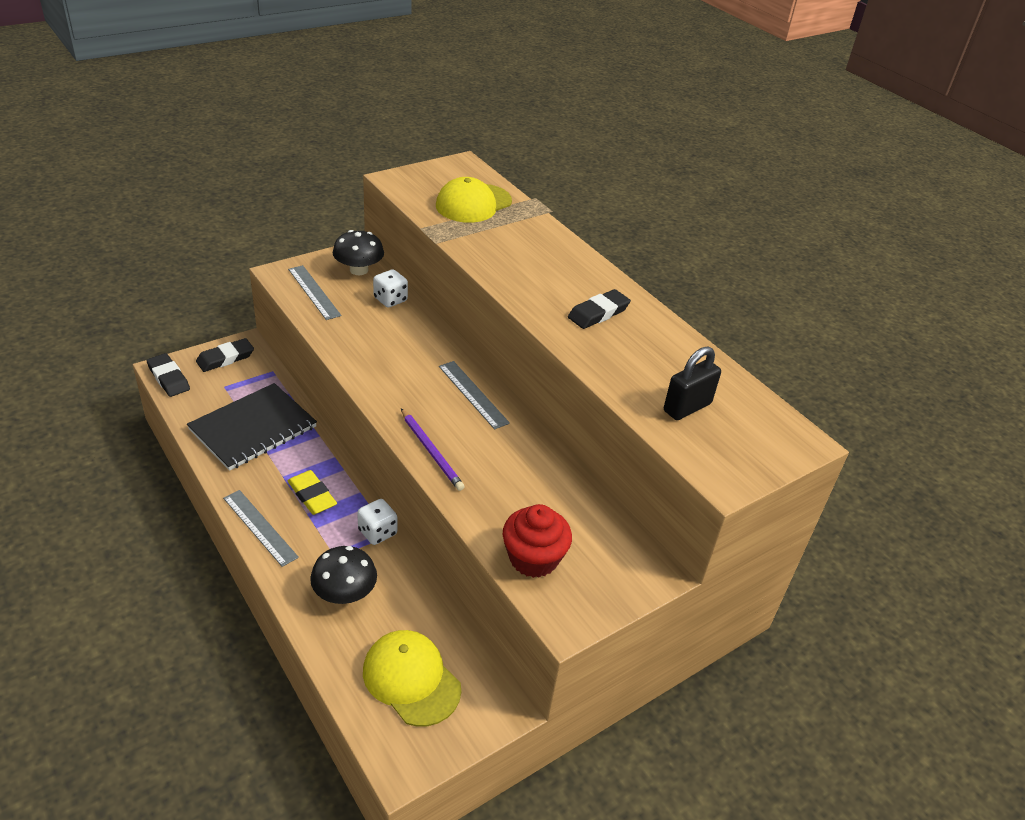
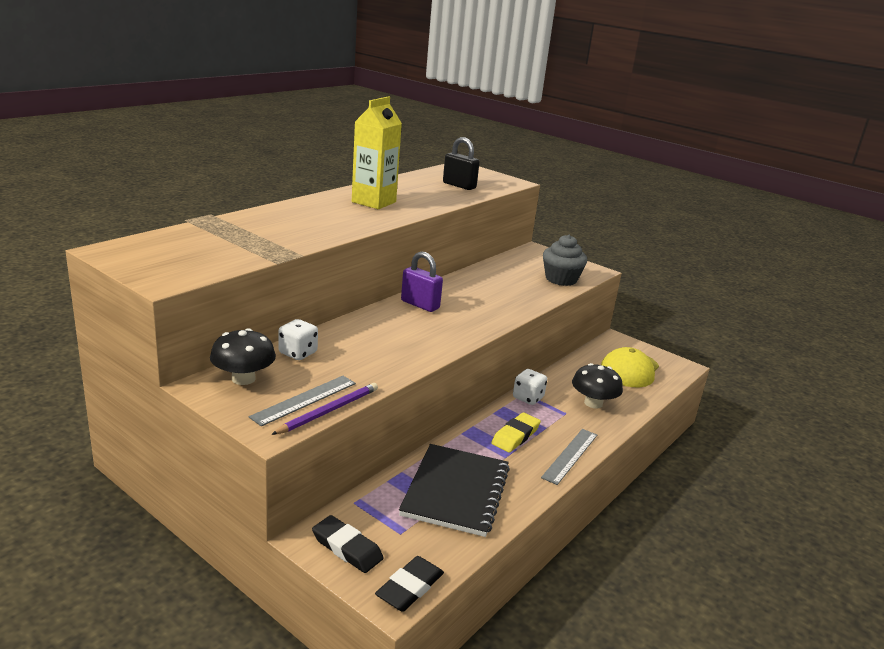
camera: 105 degrees left, 15 degrees down
(253, 428) = (455, 491): black notebook -> black notebook turned 75 degrees clockwise
(431, 451) = (499, 315): purple pencil -> purple pencil (329, 411)
(473, 203) = (211, 243): yellow cap -> none
(473, 394) = (420, 304): grey ruler -> purple padlock
(533, 558) = (561, 279): red cupcake -> grey cupcake
(598, 313) = (374, 202): black eraser -> yellow carton

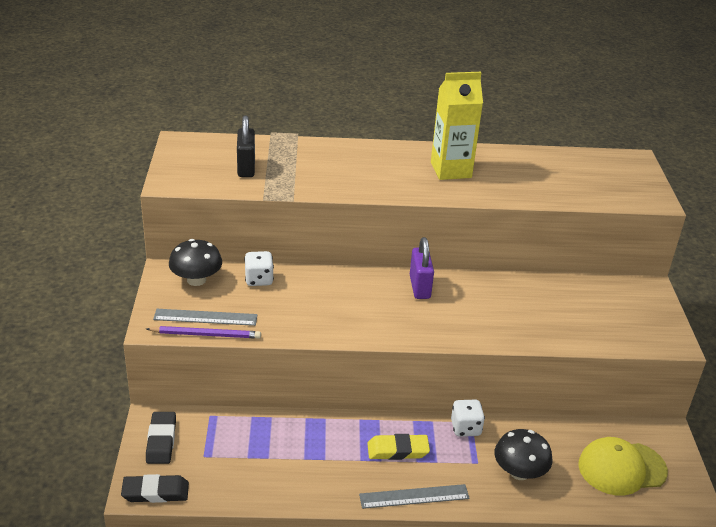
camera: 50 degrees right, 10 degrees up
(455, 491) = (282, 457): black notebook -> none
(459, 185) = (578, 182): black padlock -> black padlock (246, 168)
(561, 279) = (611, 332): grey cupcake -> none

